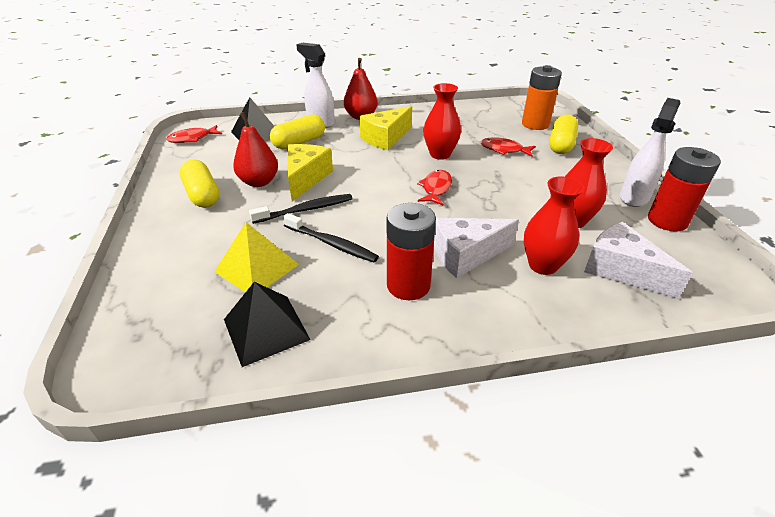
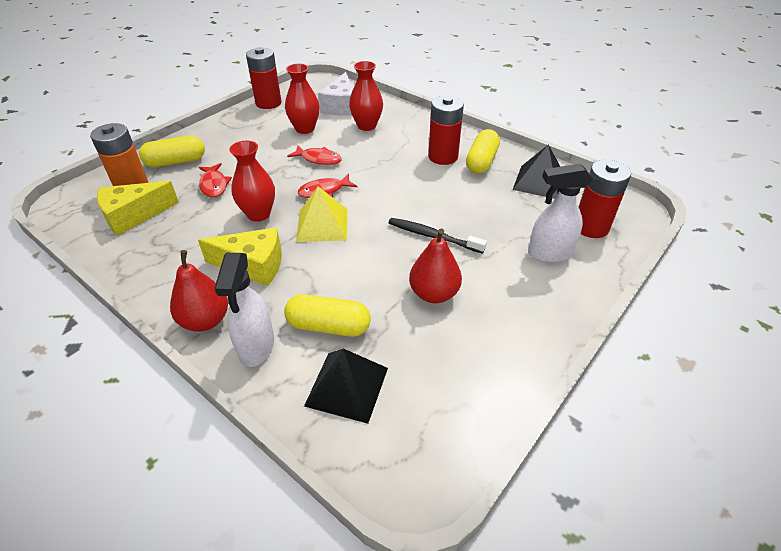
camera: 130 degrees left, 5 degrees up
(163, 307) = (591, 227): none -> red battery
(192, 138) = (428, 449): red fish -> red fish (318, 159)
(202, 195) = (498, 314): yellow capsule -> yellow capsule (481, 161)
(257, 268) = (513, 215): yellow pyramid -> yellow pyramid (322, 224)
(305, 178) = (392, 268): yellow cheese -> yellow cheese (133, 216)
(331, 243) = (450, 201): black toothbrush -> none
(466, 255) = (390, 150): white cheese -> none
(634, 197) = (246, 117): white spray bottle -> white spray bottle (549, 253)

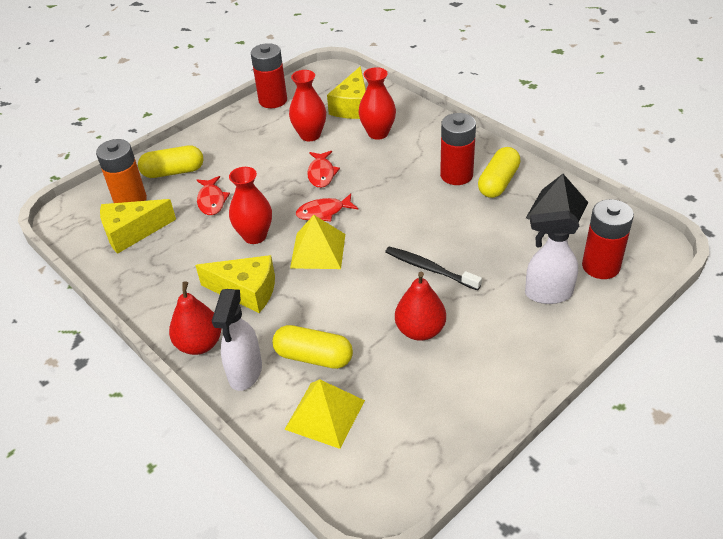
camera: 10 degrees right, 0 degrees up
(318, 159) = (321, 174): red fish -> red fish turned 60 degrees clockwise
(341, 106) = (352, 106): white cheese -> yellow cheese
(347, 386) = (325, 414): black pyramid -> yellow pyramid

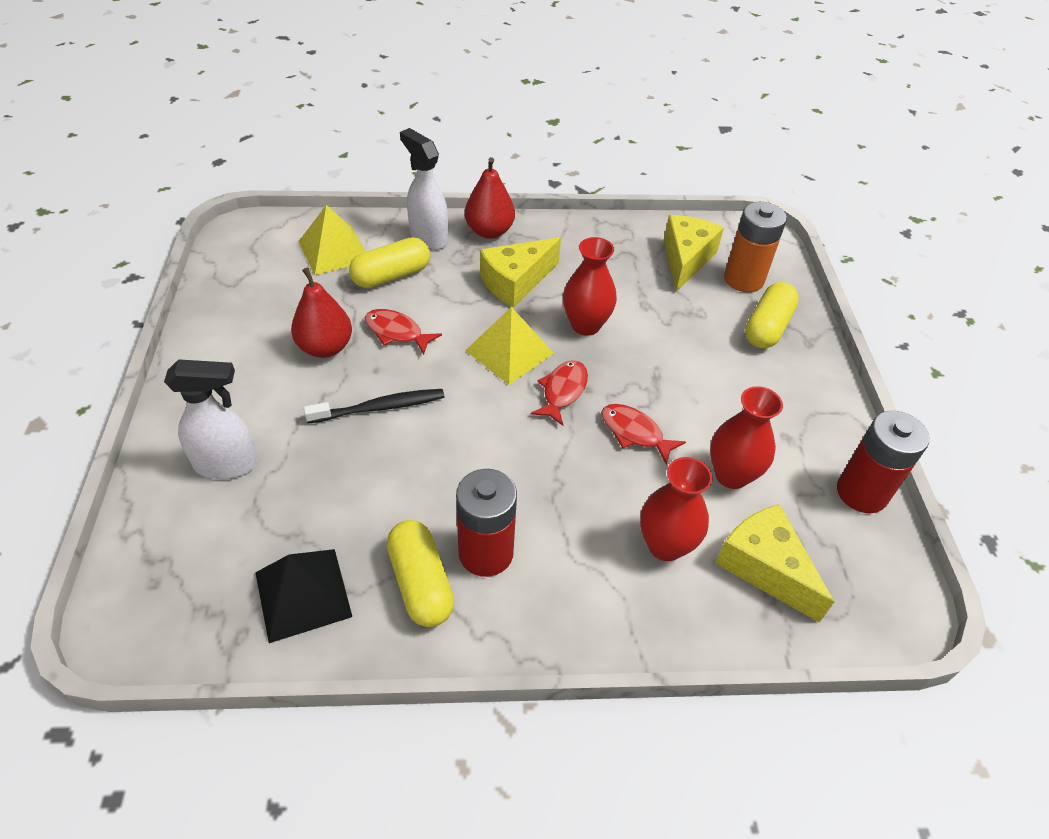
camera: 125 degrees right, 5 degrees up
(211, 200) = (680, 327): red fish -> red fish (397, 332)
(547, 294) = (227, 464): white spray bottle -> white spray bottle turned 45 degrees clockwise
(600, 266) = (186, 543): red battery -> none

